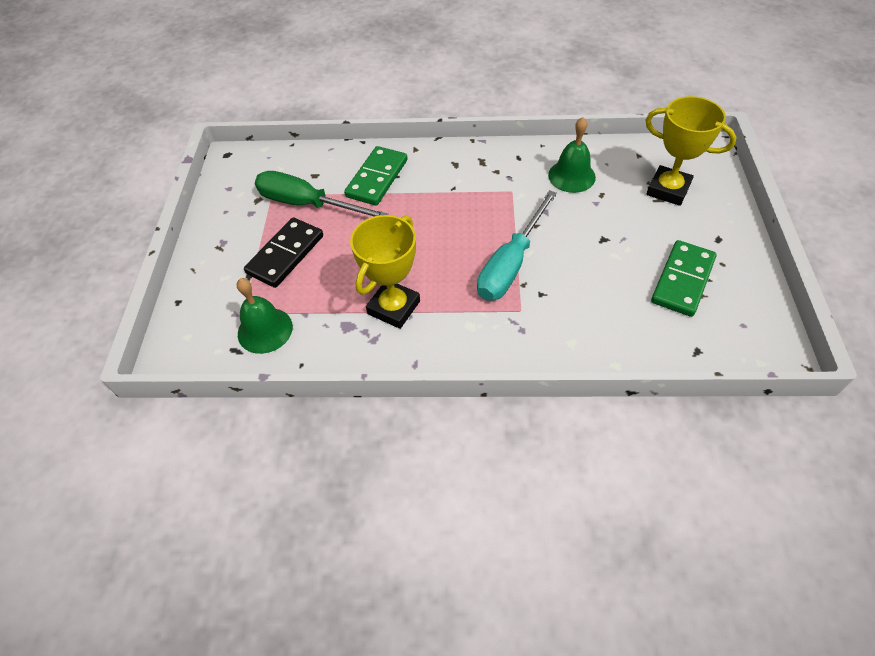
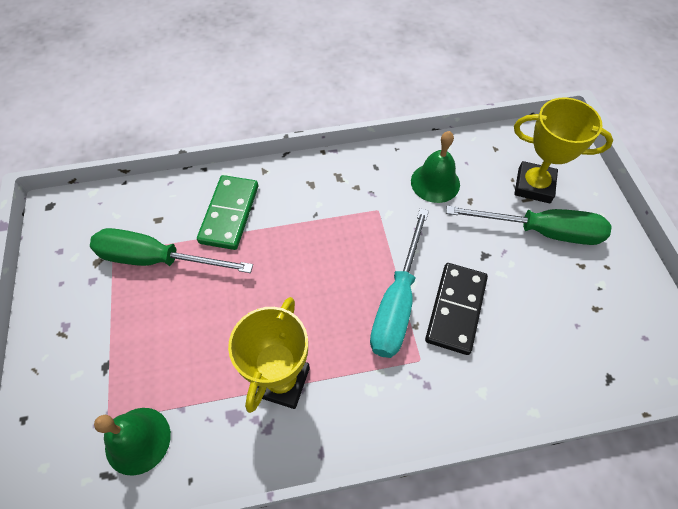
camera: 15 degrees left, 5 degrees up
(285, 255) = (143, 331): black domino -> black domino (456, 309)
(664, 227) = (541, 231): none -> green screwdriver
(682, 280) = (574, 293): green domino -> none

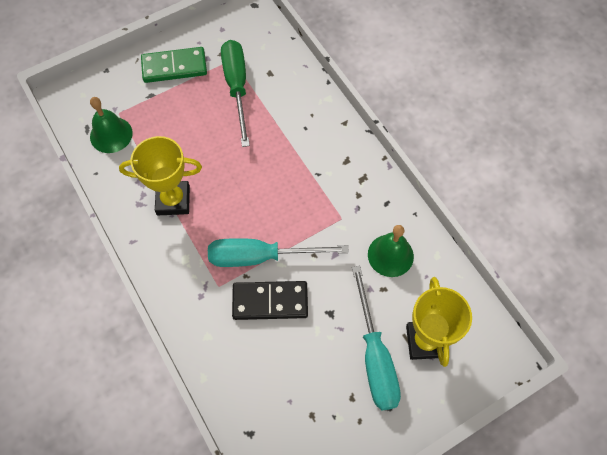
camera: 70 degrees right, 5 degrees up
(229, 214) = (293, 115): green domino -> green domino (174, 67)
(541, 231) = (374, 356): green screwdriver -> turquoise screwdriver

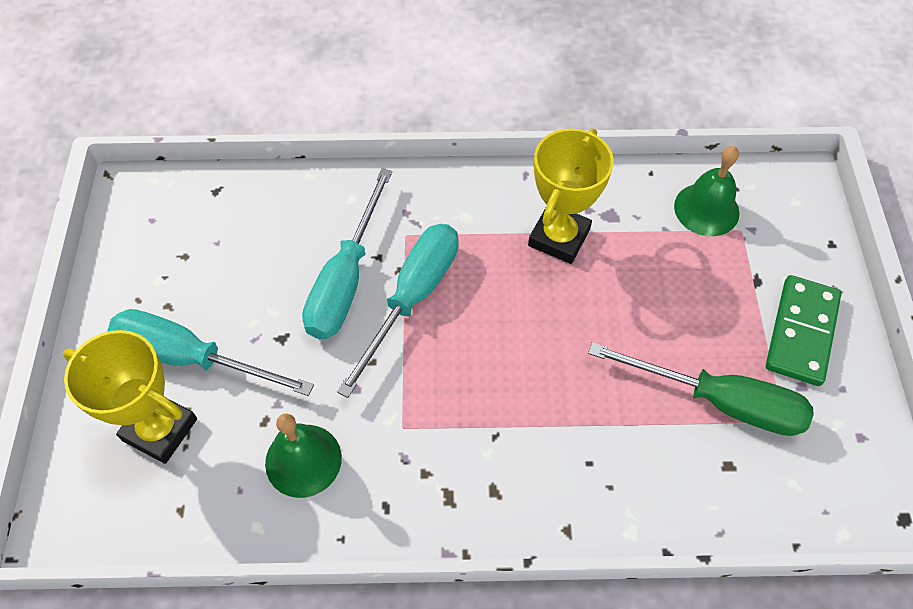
camera: 120 degrees right, 5 degrees down
(270, 302) = (346, 279): black domino -> turquoise screwdriver

